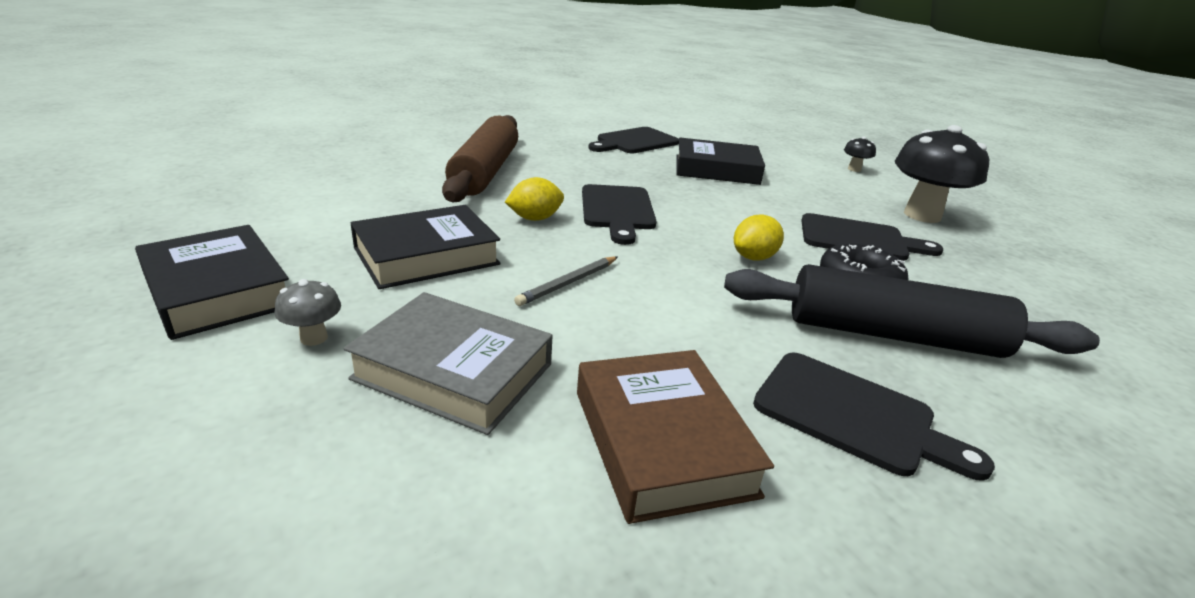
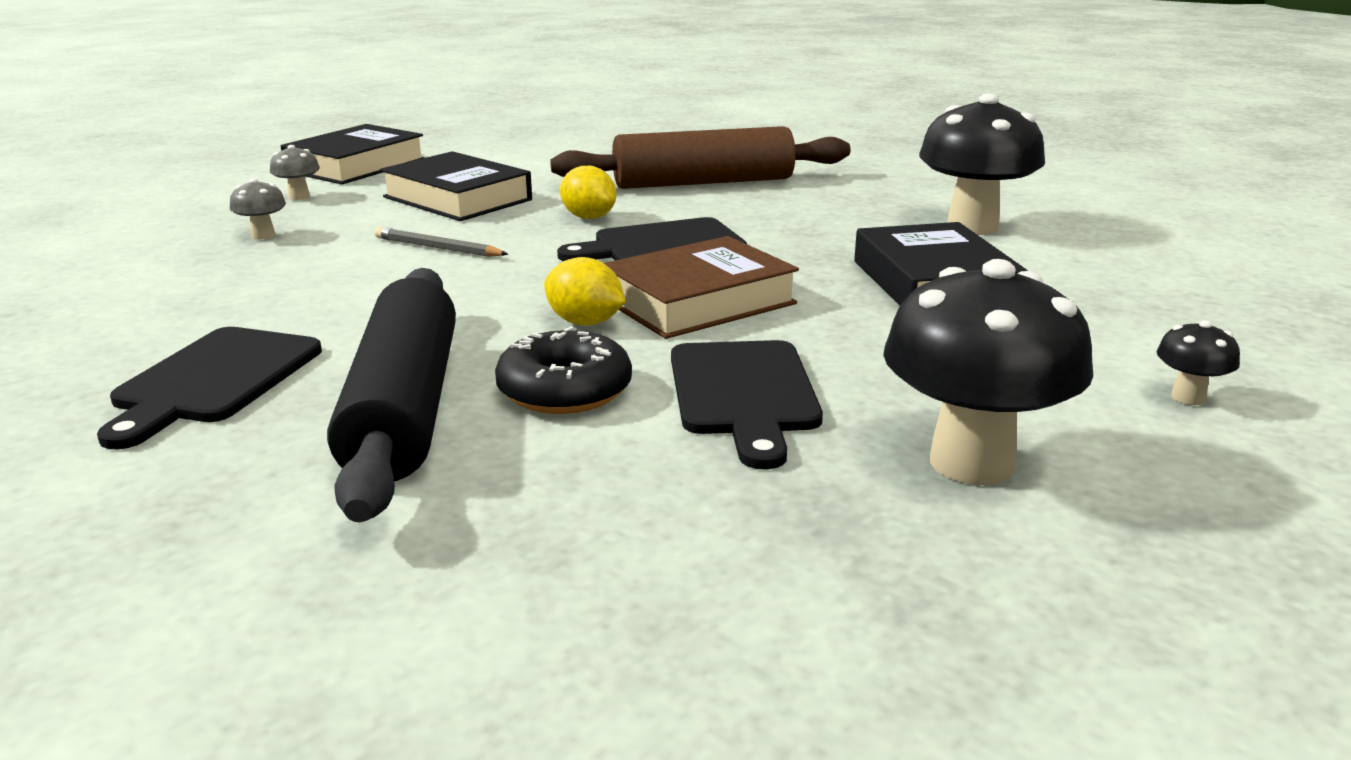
camera: 75 degrees right, 5 degrees down
(454, 371) = (263, 235): grey book -> grey mushroom
(635, 142) = (972, 227): black cutting board -> black mushroom
(661, 442) = (170, 305): brown book -> brown book (698, 301)

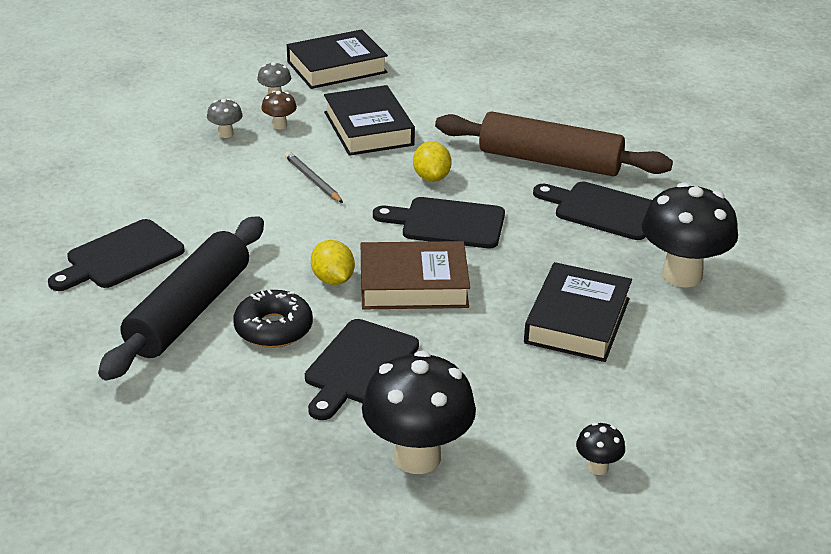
camera: 30 degrees right, 10 degrees up
(334, 216) = (279, 125): none -> brown mushroom
(815, 202) = (603, 210): none -> black cutting board

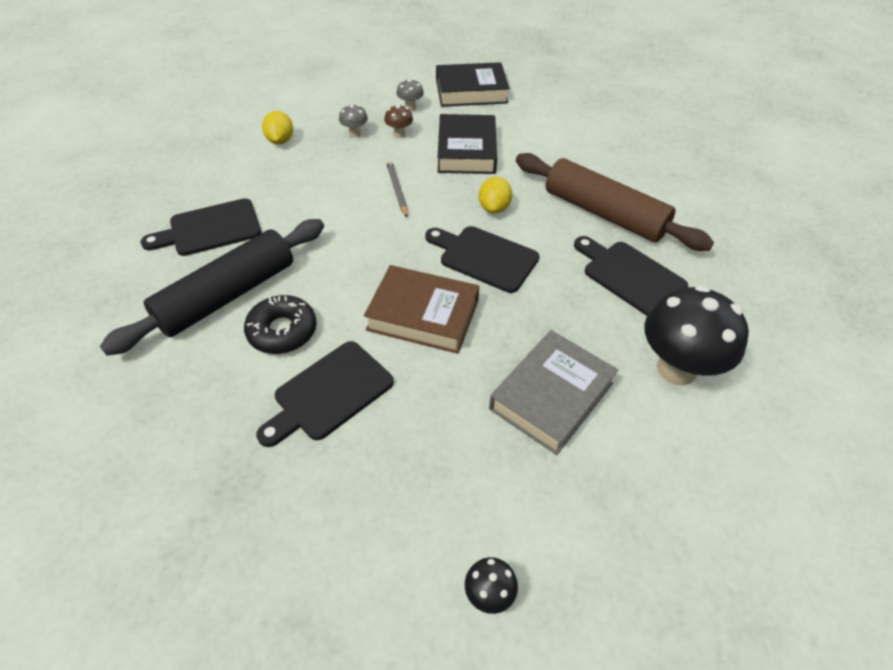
camera: 20 degrees right, 15 degrees up
(333, 279) = (359, 292): yellow lemon -> yellow lemon (280, 141)
(417, 457) = (322, 520): black mushroom -> none
(577, 320) = (551, 396): black book -> grey book

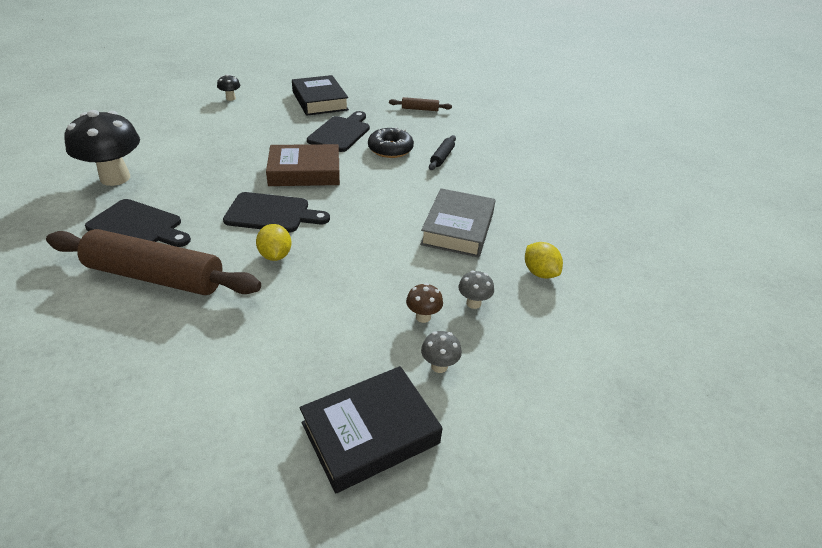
camera: 155 degrees right, 10 degrees down
(146, 431) = (420, 109): none -> brown rolling pin
(210, 229) = (501, 187): black cutting board -> none
(228, 295) = (442, 157): black rolling pin -> black rolling pin, size x0.43
(397, 189) = (380, 251): grey pencil -> none
(467, 151) = (330, 315): black book -> black book (319, 101)
(551, 396) = (206, 152): grey book -> grey book (458, 229)

